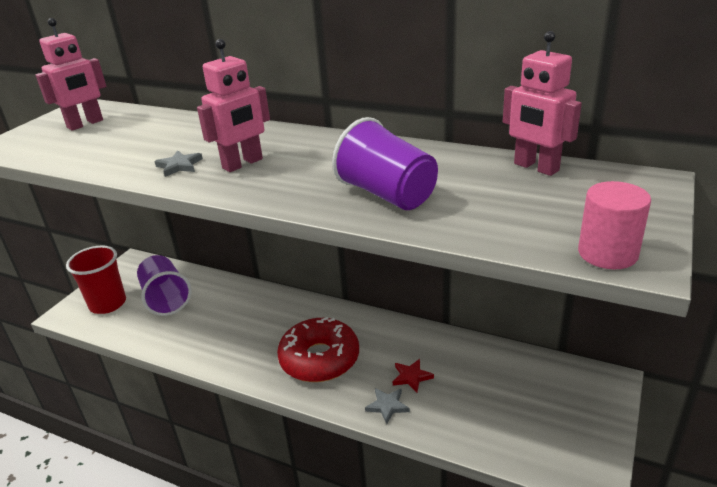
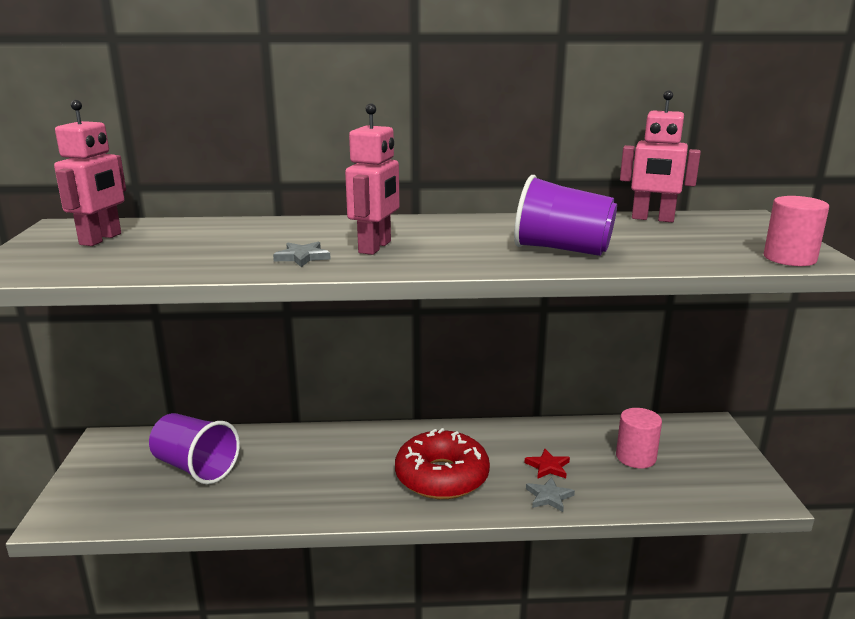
camera: 30 degrees left, 10 degrees down
(108, 304) = (114, 492): red cup -> none
(499, 392) = (635, 457): none -> pink cylinder

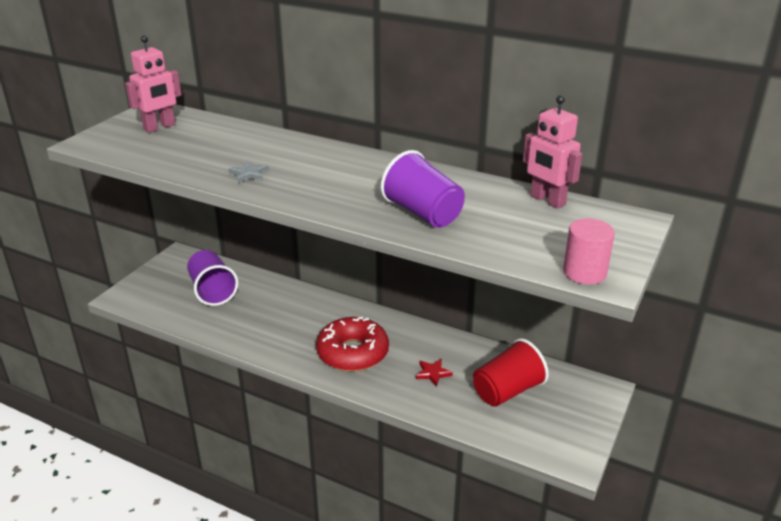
camera: 30 degrees right, 10 degrees up
(375, 247) = (303, 177): pink robot -> none
(549, 497) = (409, 395): grey star -> none
(635, 457) = (507, 391): pink cylinder -> red cup

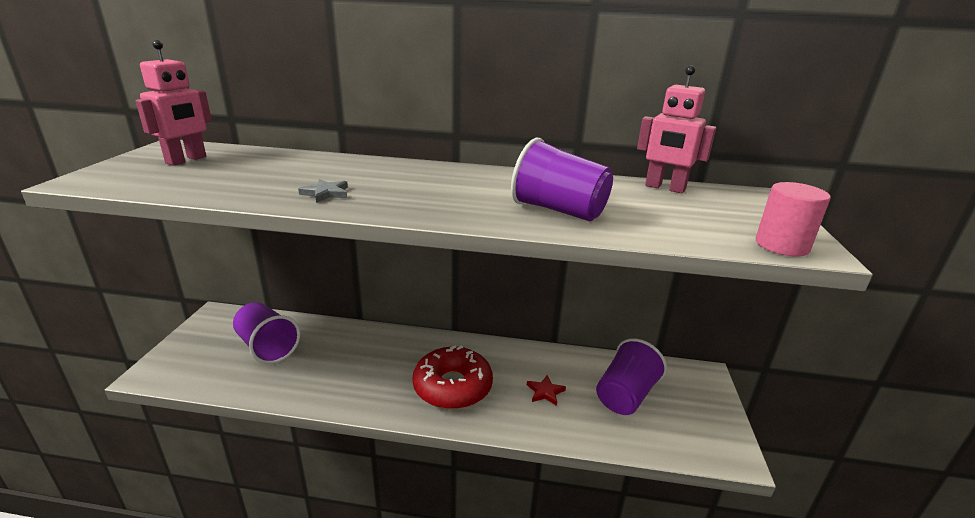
camera: 20 degrees left, 5 degrees down
(507, 391) = (625, 395): red cup -> purple cup

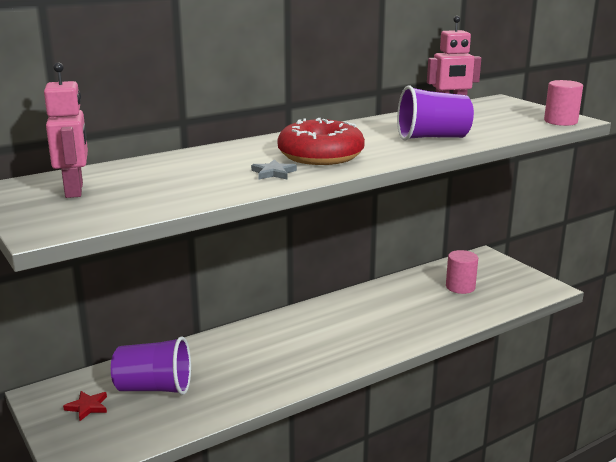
camera: 40 degrees left, 5 degrees down
(452, 387) = (352, 335): red donut -> red donut (320, 155)
(545, 392) = (413, 308): red star -> red star (87, 407)
(625, 395) = (460, 287): purple cup -> pink cylinder

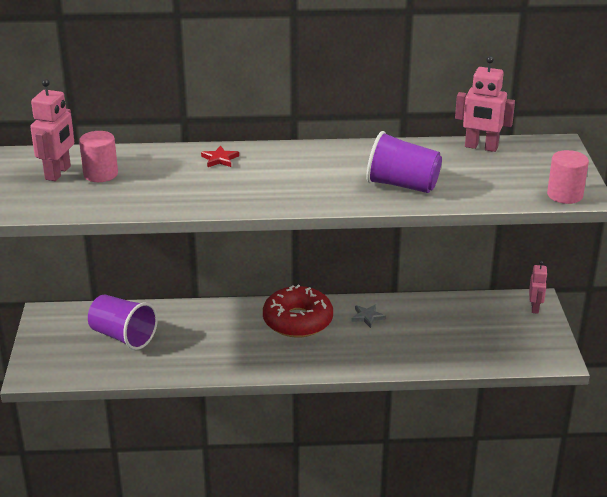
camera: 30 degrees right, 10 degrees up
(87, 407) = (67, 335): red star -> red star (219, 159)
(273, 173) = (213, 193): grey star -> grey star (367, 317)
(320, 155) = (275, 182): red donut -> red donut (298, 321)
(460, 287) = (468, 328): pink cylinder -> pink cylinder (100, 174)
(490, 260) = (535, 308): none -> pink robot

